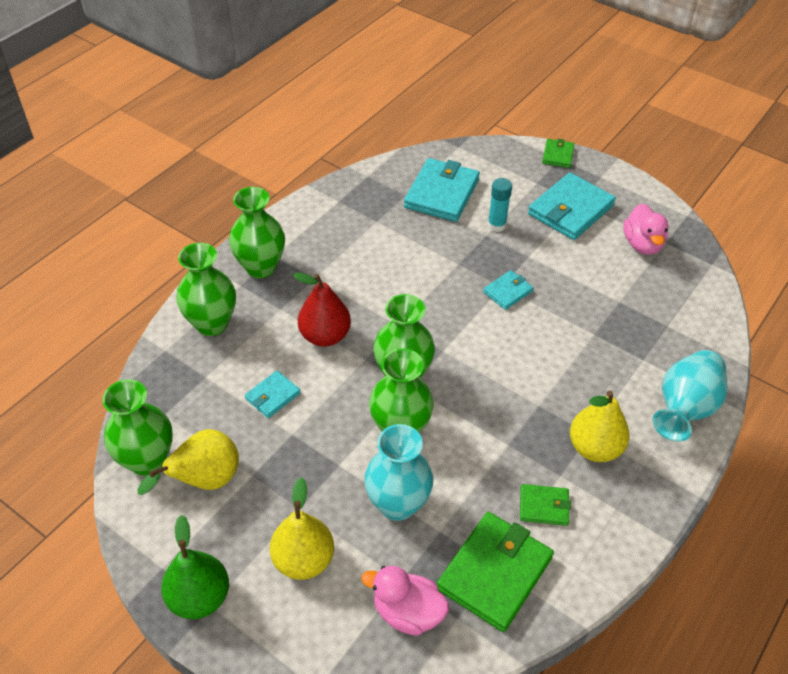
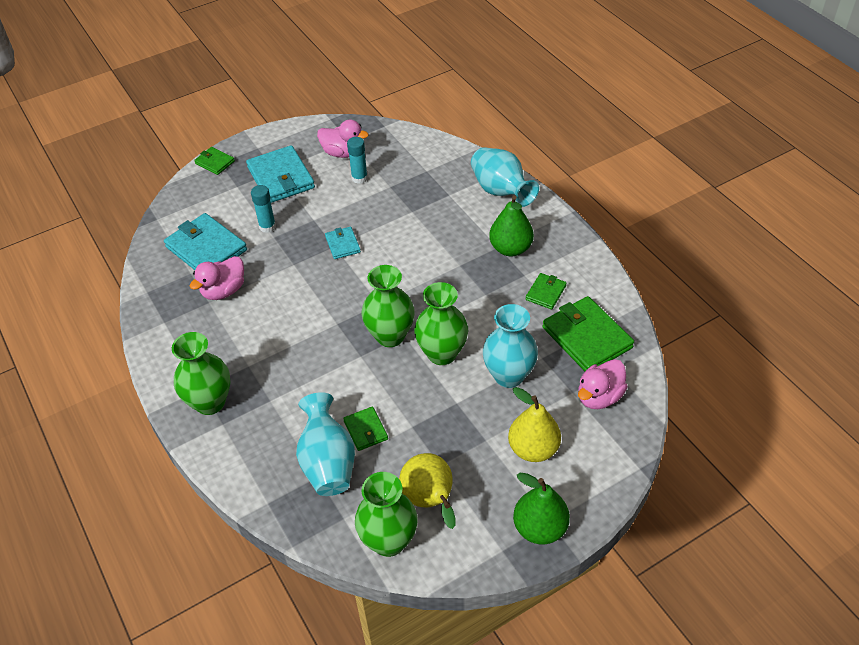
camera: 65 degrees left, 0 degrees up
(212, 324) = (257, 457): green vase -> none
(223, 379) = (328, 463): none -> turquoise vase
(273, 396) = (365, 430): turquoise wallet -> green wallet
(325, 336) = (320, 376): red pear -> none
(396, 225) = (224, 291): none -> pink duck
(594, 448) = (510, 248): yellow pear -> green pear
(614, 271) = (359, 178): none -> turquoise glue stick

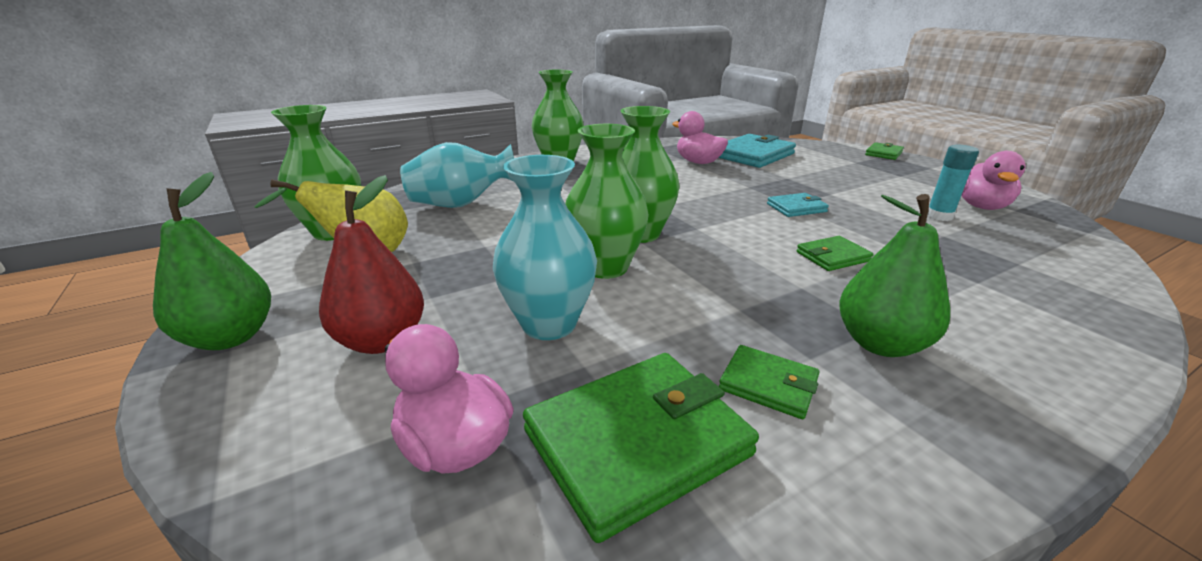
camera: 90 degrees right, 20 degrees down
(267, 226) = (801, 174): turquoise glue stick -> none
(281, 178) = (890, 178): turquoise wallet -> none
(365, 430) = (493, 221): green wallet -> green wallet (833, 256)
(501, 191) = (1056, 340): turquoise vase -> none
(533, 449) = (382, 340): yellow pear -> red pear

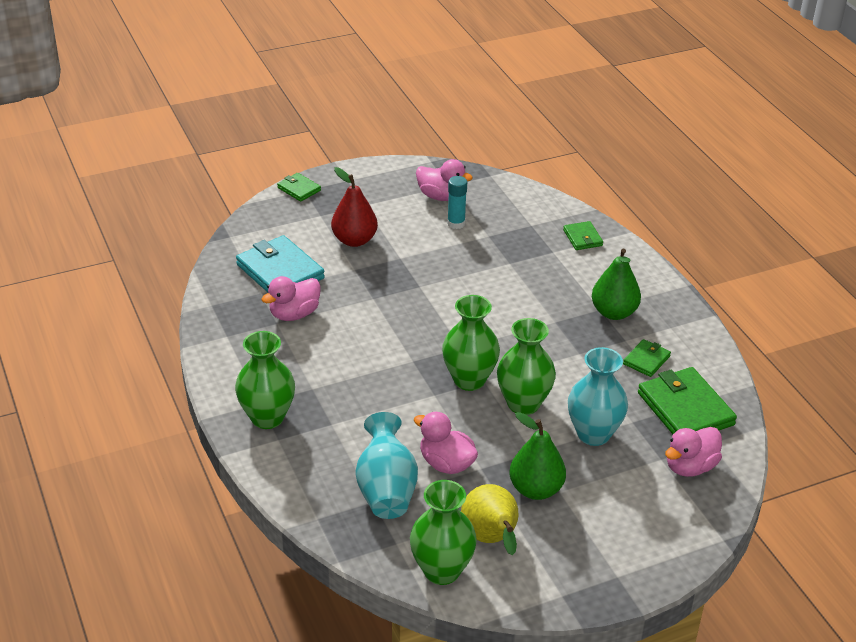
camera: 85 degrees left, 10 degrees up
(230, 337) = (605, 580): green pear -> green pear (536, 489)
(382, 340) = (610, 506): red pear -> red pear (354, 240)
(495, 228) = (446, 463): none -> pink duck
(796, 208) = (429, 286): turquoise wallet -> none
(833, 256) = (516, 295): green wallet -> green wallet (582, 238)

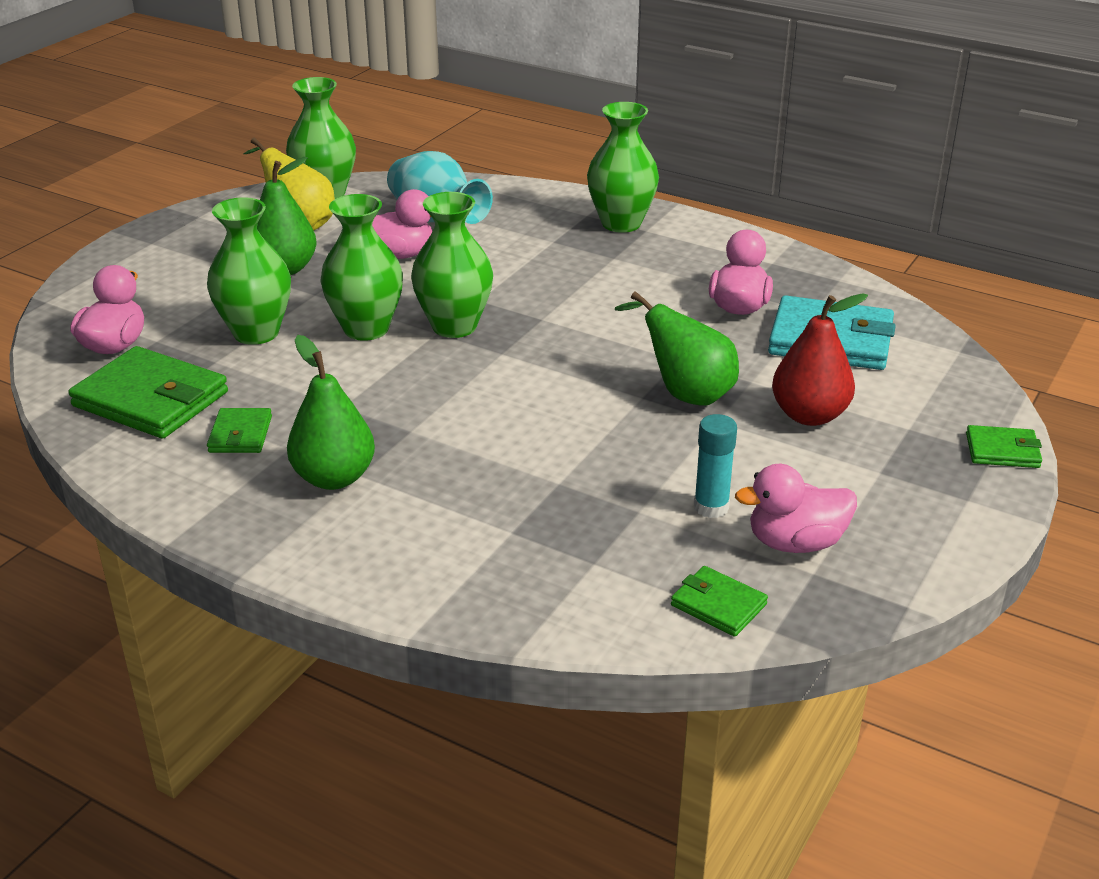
camera: 145 degrees right, 5 degrees down
(396, 277) = (685, 394): none -> green pear
(582, 238) = (486, 580): green wallet -> green wallet (718, 605)
(593, 434) = (256, 333): turquoise vase -> green vase

